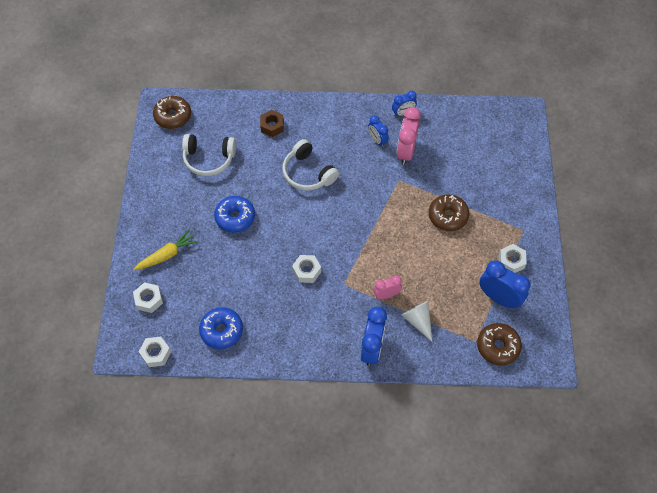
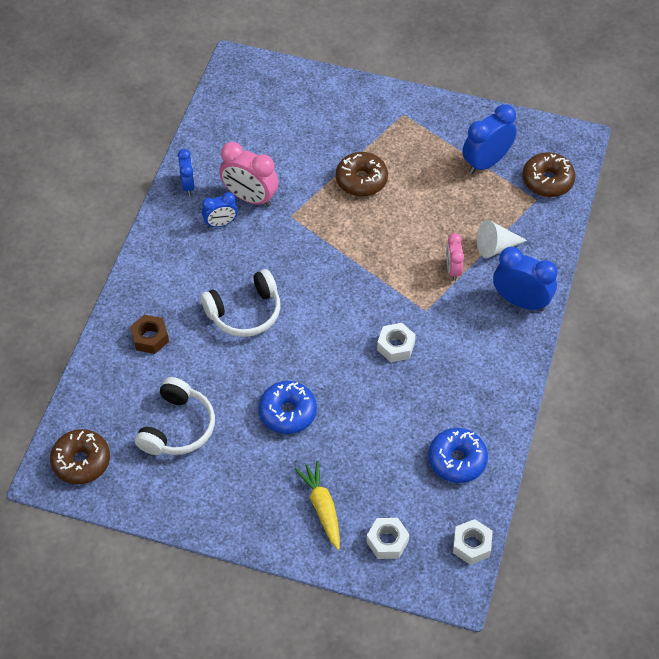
camera: 75 degrees left, 5 degrees down
(511, 261) = (442, 137): white nut -> none

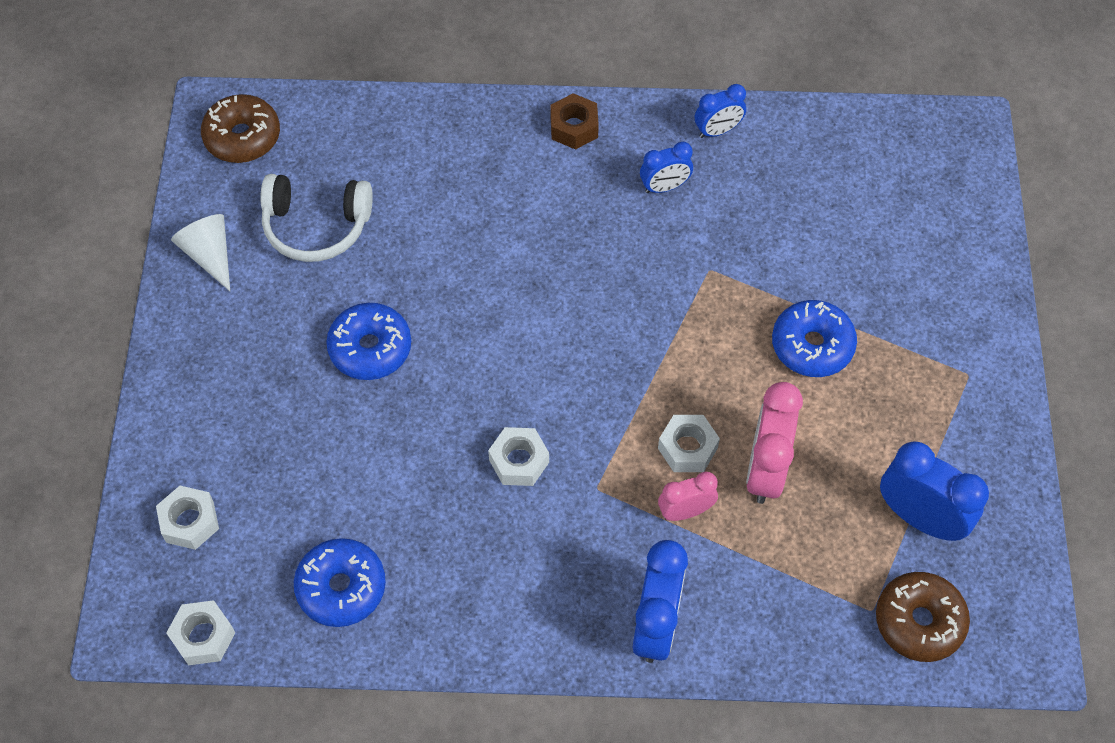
camera: 75 degrees right, 5 degrees up
(150, 338) = (447, 157): brown nut -> brown nut (574, 127)
(221, 223) = (664, 187): blue clock -> blue clock turned 75 degrees counterclockwise
(245, 312) = (521, 255): white headphones -> none
(250, 198) = (723, 210): pink clock -> pink clock (765, 469)
(322, 508) = (228, 427): yellow carrot -> none
(361, 180) = (812, 345): brown donut -> blue donut
(412, 258) = (687, 448): none -> white nut
(496, 247) = (751, 566): white cone -> white cone (209, 255)

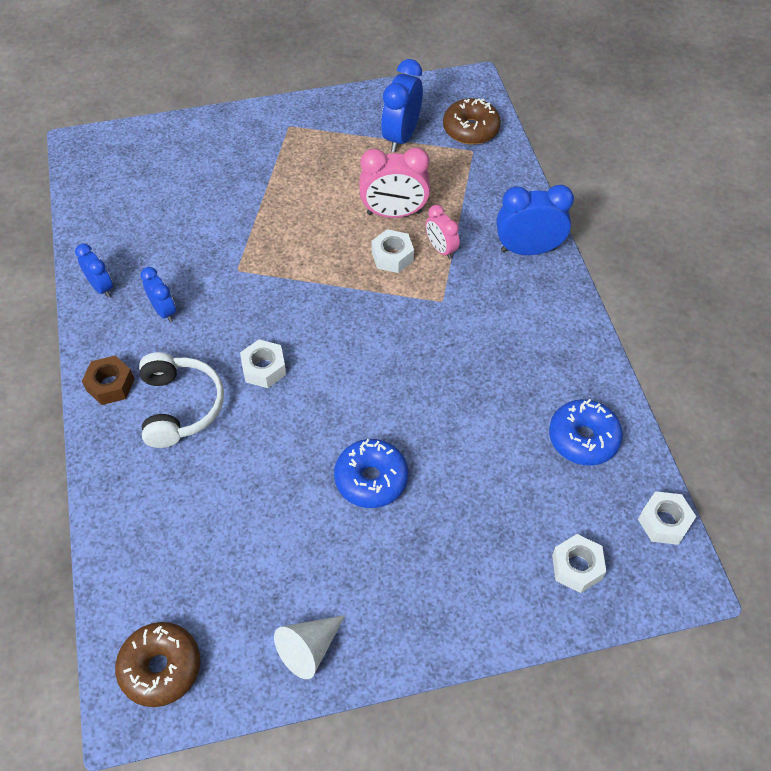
camera: 105 degrees left, 5 degrees down
(316, 226) = (256, 561): white headphones -> white headphones (180, 406)
(519, 461) = (438, 351): white nut -> white nut (264, 368)
(812, 345) = (288, 203): blue donut -> none

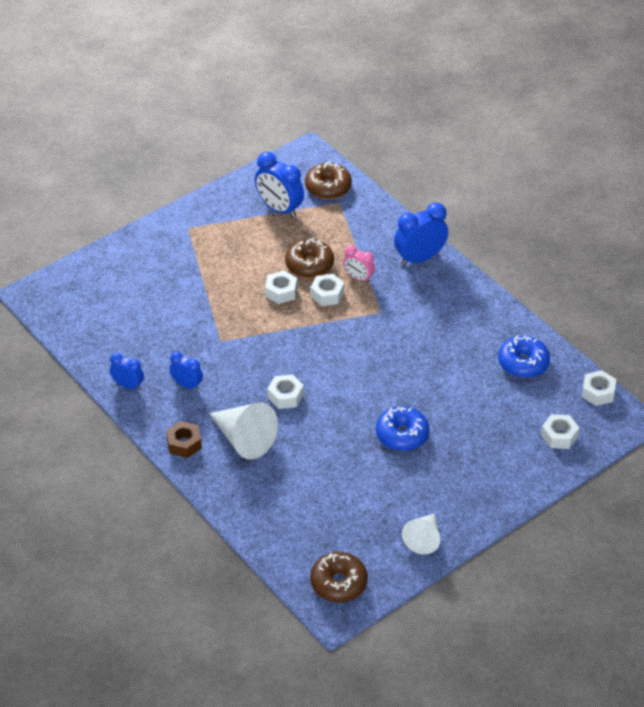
camera: 25 degrees left, 10 degrees down
(180, 406) = (244, 439): white headphones -> white cone
(342, 234) = (281, 291): none -> white nut
(394, 213) = (309, 265): pink clock -> brown donut
(401, 137) = (279, 209): blue clock -> blue clock turned 45 degrees counterclockwise

